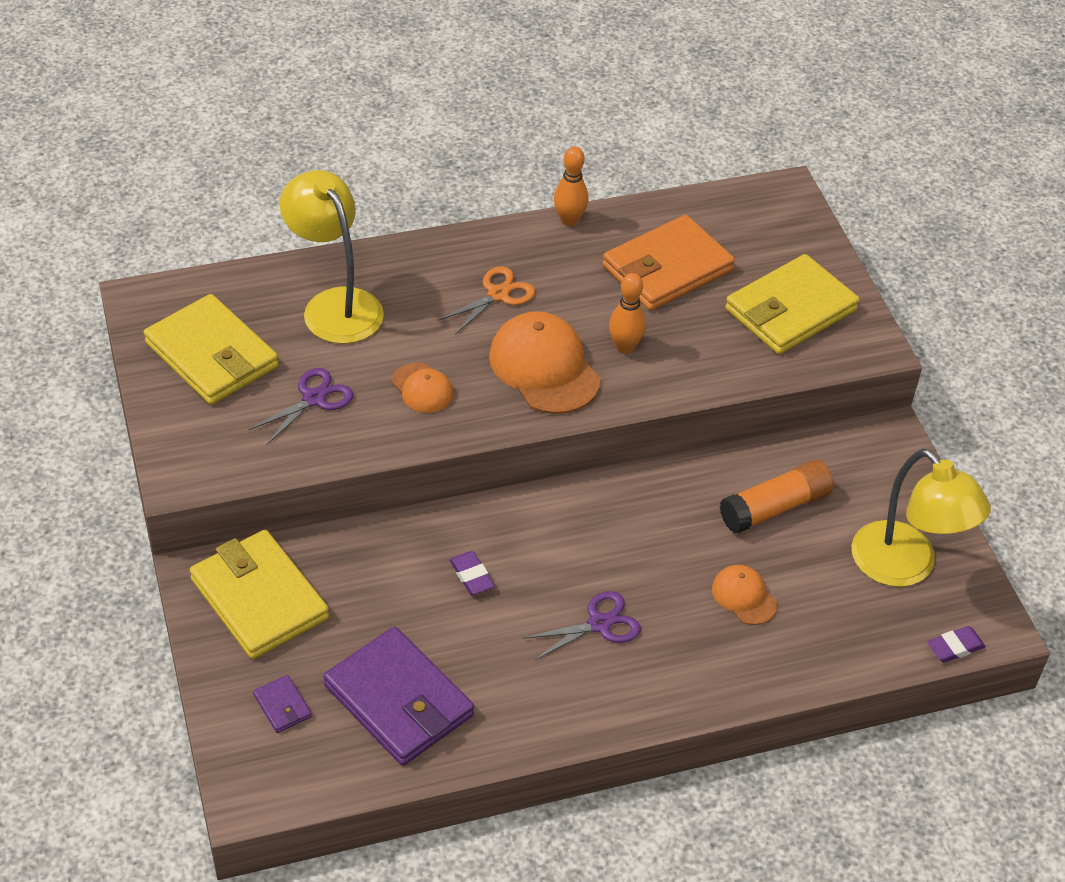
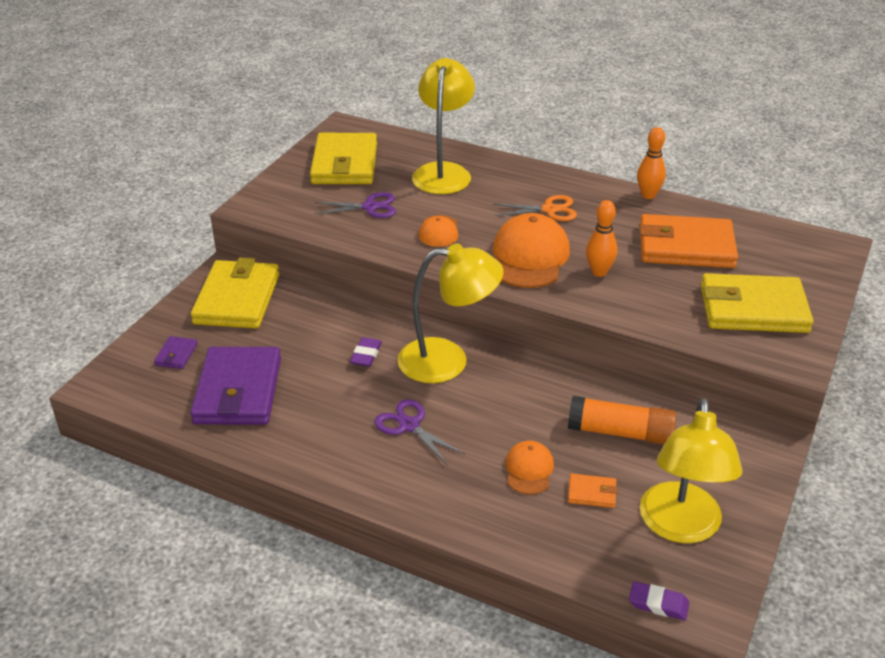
camera: 45 degrees right, 10 degrees down
(554, 531) = (448, 360): none -> yellow lamp
(599, 624) = (409, 425): purple scissors -> purple scissors turned 150 degrees counterclockwise
(813, 583) = (592, 493): none -> orange wallet

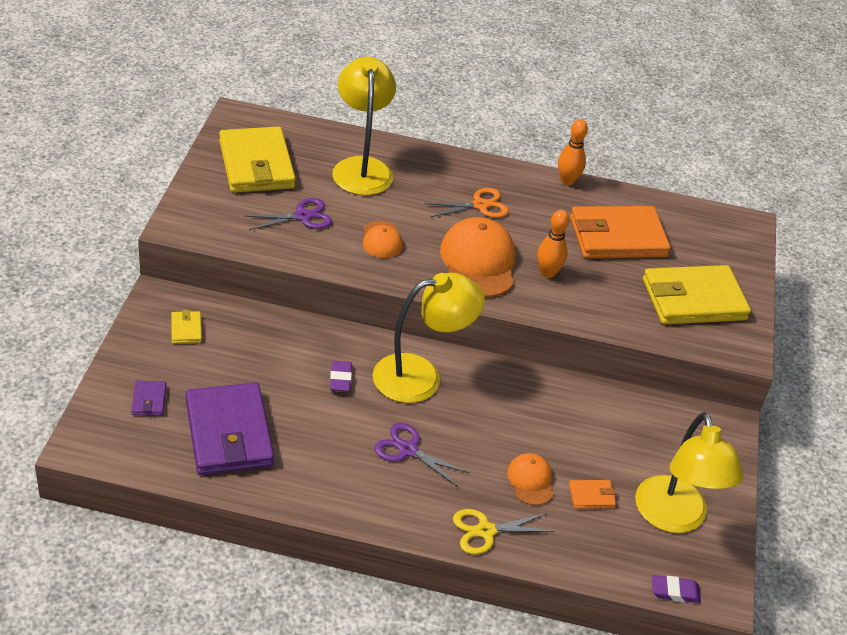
camera: 20 degrees left, 5 degrees up
(237, 299) = (186, 329): yellow wallet -> yellow wallet, size x0.42
(463, 512) = (485, 531): none -> yellow scissors
(620, 432) = (599, 433): orange glue stick -> none

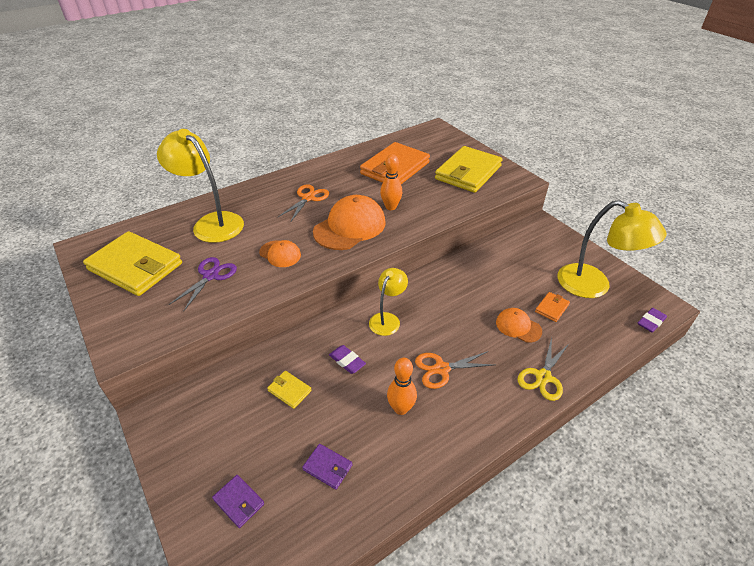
camera: 40 degrees left, 0 degrees up
(186, 329) = (202, 420): yellow wallet -> yellow wallet (289, 390)
(229, 433) = (327, 467): purple wallet -> purple wallet, size x0.42
(408, 450) = (441, 369): purple scissors -> orange scissors
(421, 376) = (387, 319): yellow lamp -> yellow lamp, size x0.57
(478, 262) = (350, 227): orange cap -> orange cap turned 90 degrees clockwise
(567, 181) = (333, 159): orange bowling pin -> orange bowling pin (401, 408)

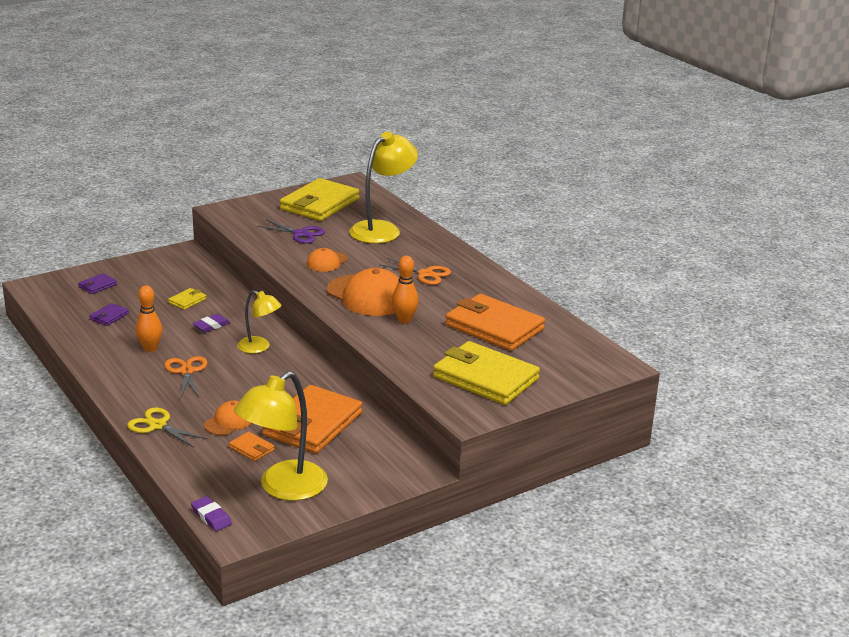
camera: 90 degrees right, 15 degrees down
(503, 276) = (313, 424): none -> orange wallet

